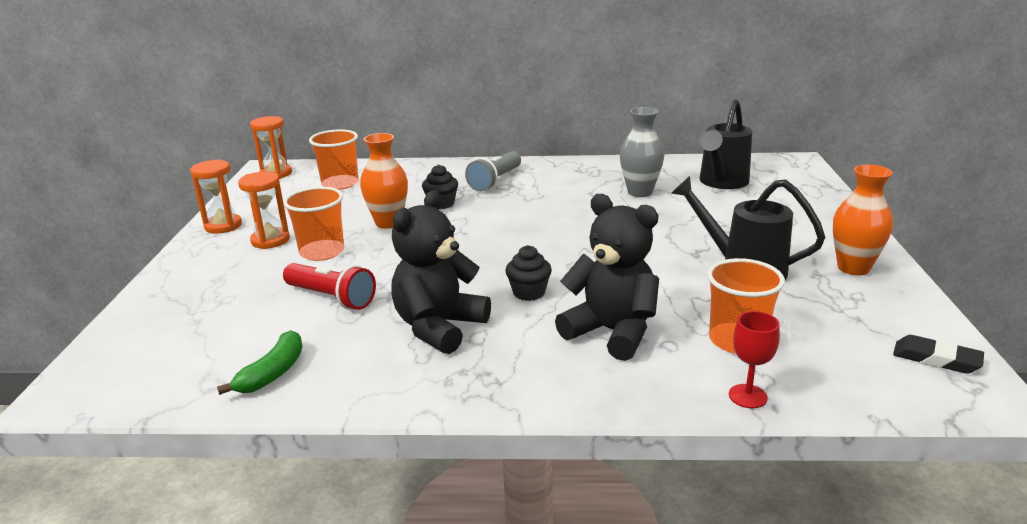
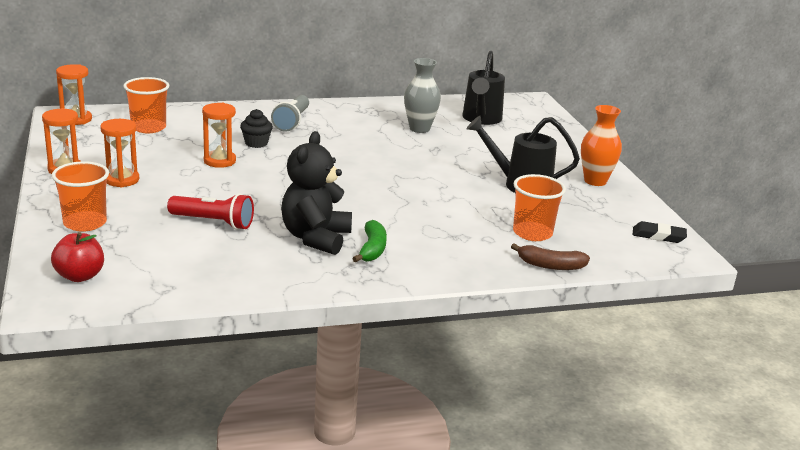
camera: 20 degrees left, 0 degrees up
(133, 359) = (80, 276): none -> red apple
(272, 373) = (206, 277): green banana -> green banana (372, 249)
(322, 252) = (177, 187): orange cup -> orange cup (85, 223)
(388, 223) = (219, 161): orange vase -> orange hourglass
(529, 293) = (370, 210): black cupcake -> none
(612, 332) = (445, 233): black teddy bear -> none
(747, 396) = (550, 265): red goblet -> brown banana

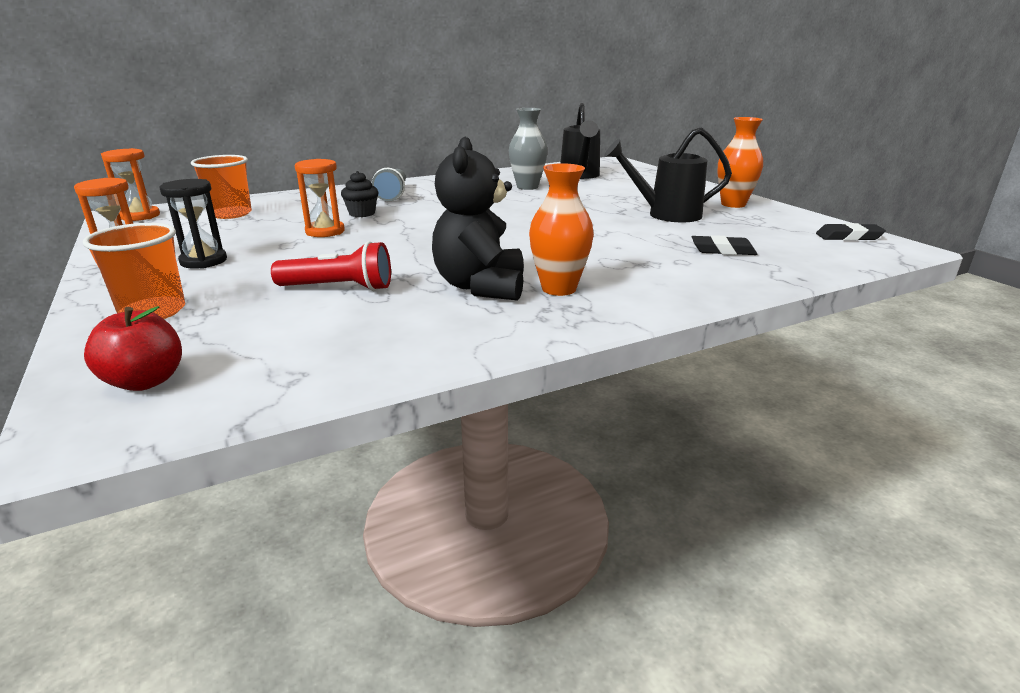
camera: 10 degrees left, 0 degrees up
(122, 180) = (203, 261): orange hourglass -> black hourglass
(372, 249) = (559, 289): green banana -> orange vase
(532, 233) = (723, 250): orange cup -> black eraser
(550, 265) = (776, 276): brown banana -> none

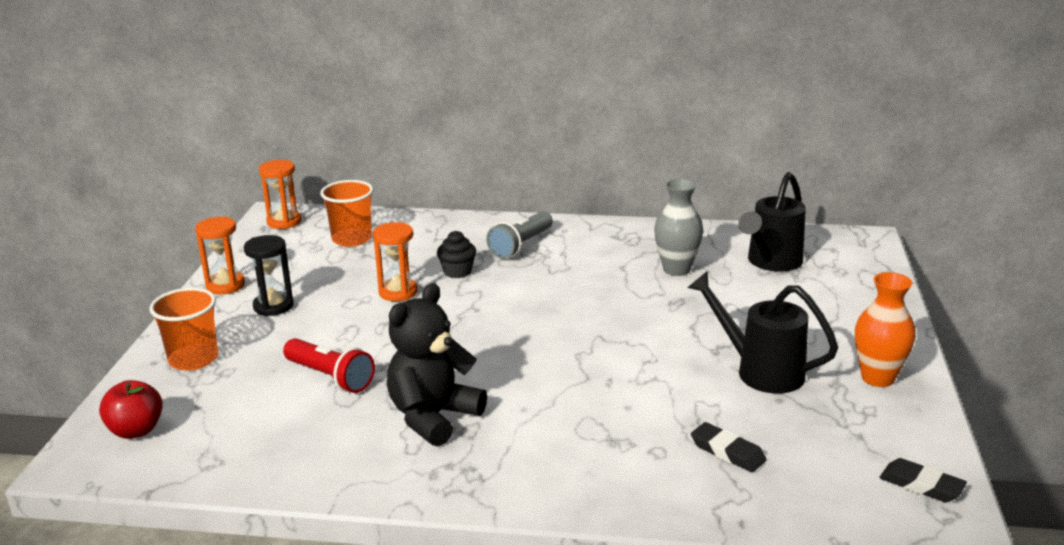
camera: 35 degrees right, 0 degrees up
(559, 289) = (492, 445): orange vase -> none

